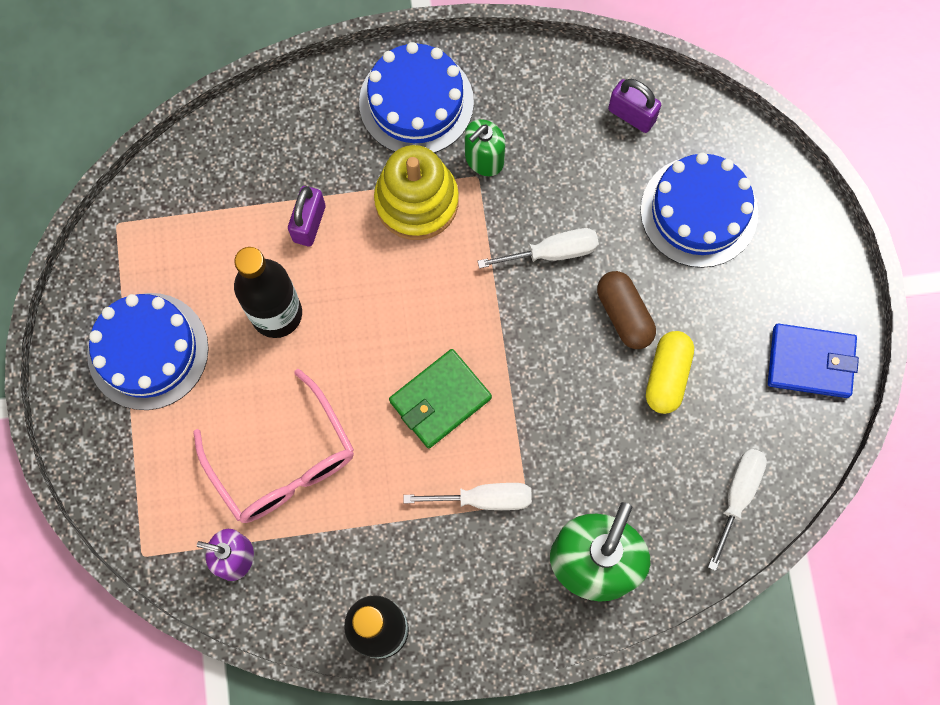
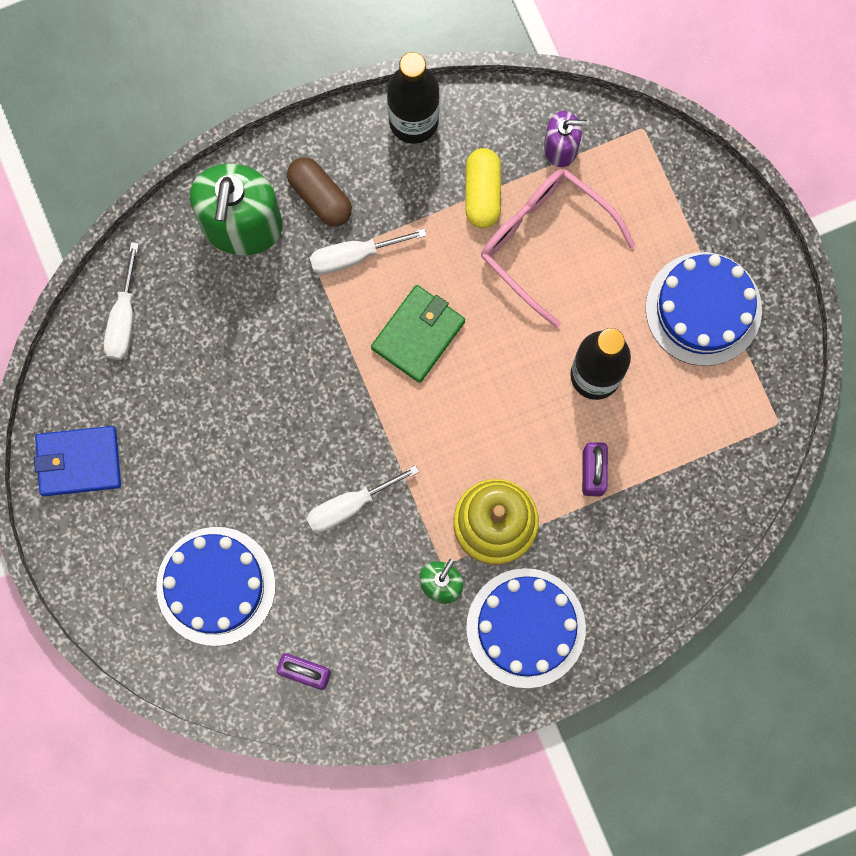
camera: 165 degrees right, 5 degrees up
(624, 315) = (265, 461): brown capsule -> brown capsule (320, 196)
(667, 376) = (211, 412): yellow capsule -> yellow capsule (482, 193)

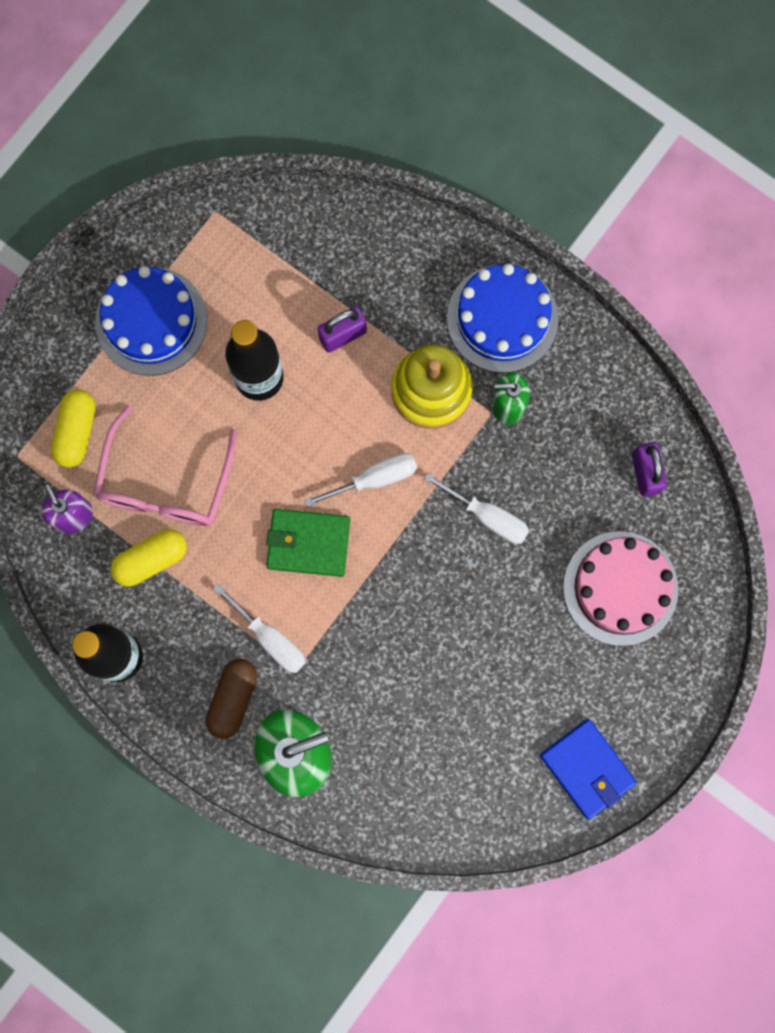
camera: 120 degrees left, 0 degrees up
(123, 318) = (440, 807): white screwdriver -> white screwdriver (375, 479)
(216, 586) = (620, 588): blue cake -> pink cake
(636, 190) = (77, 432): none -> yellow capsule

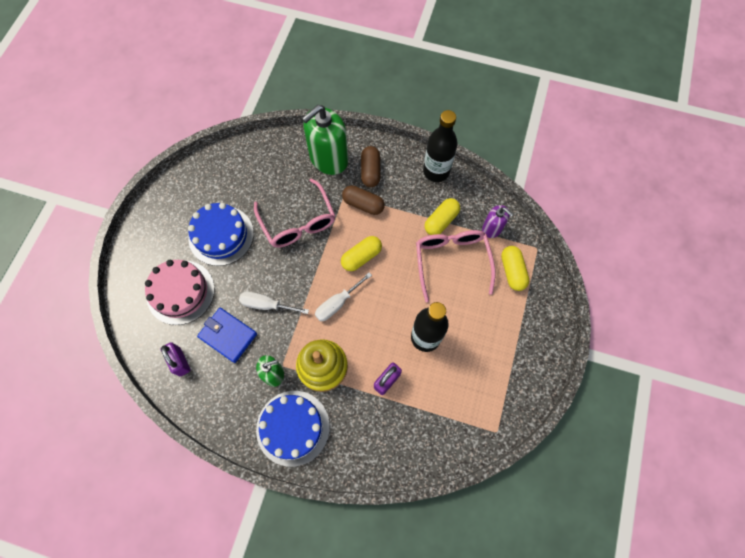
camera: 160 degrees right, 10 degrees down
(151, 321) = (502, 348): blue cake -> blue cake (221, 235)
(270, 638) = (363, 204): white screwdriver -> brown capsule
(308, 543) = (361, 257): green wallet -> yellow capsule
(392, 645) = (298, 222): none -> pink glasses
(587, 769) = (178, 198): blue wallet -> blue wallet (228, 335)

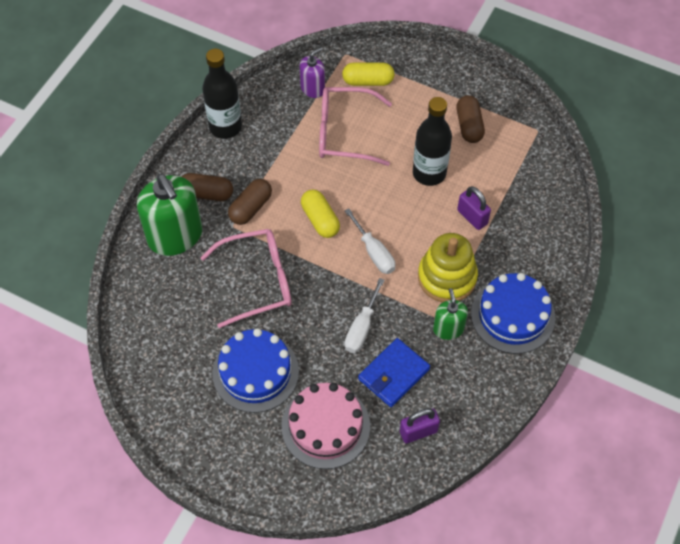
camera: 80 degrees left, 10 degrees down
(441, 221) = (292, 134): yellow capsule -> none
(485, 366) = (469, 126): none -> brown capsule

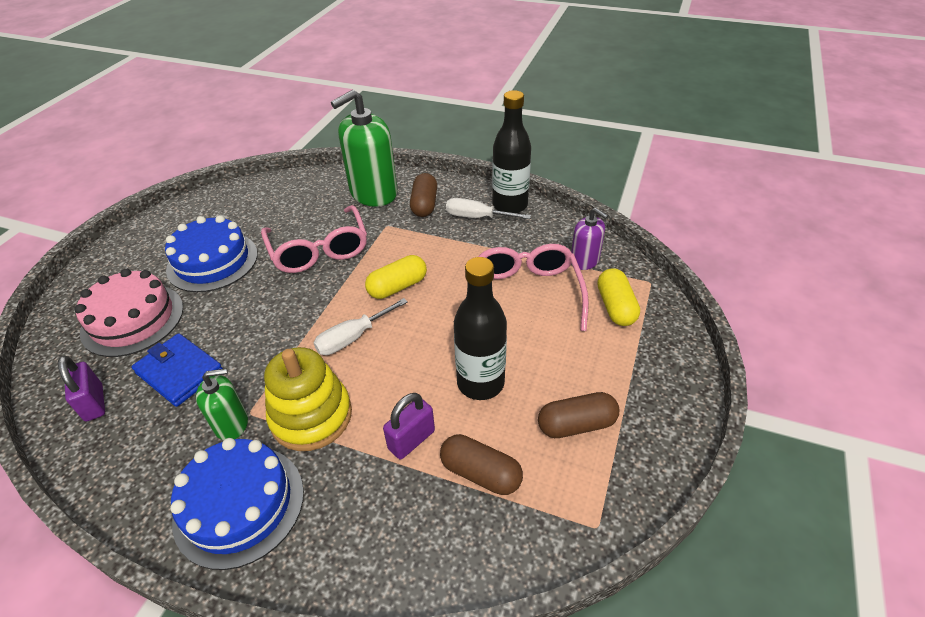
camera: 85 degrees right, 15 degrees down
(251, 208) = (409, 234): brown capsule -> brown capsule (480, 473)
(361, 327) = (249, 337): white screwdriver -> white screwdriver (477, 217)

